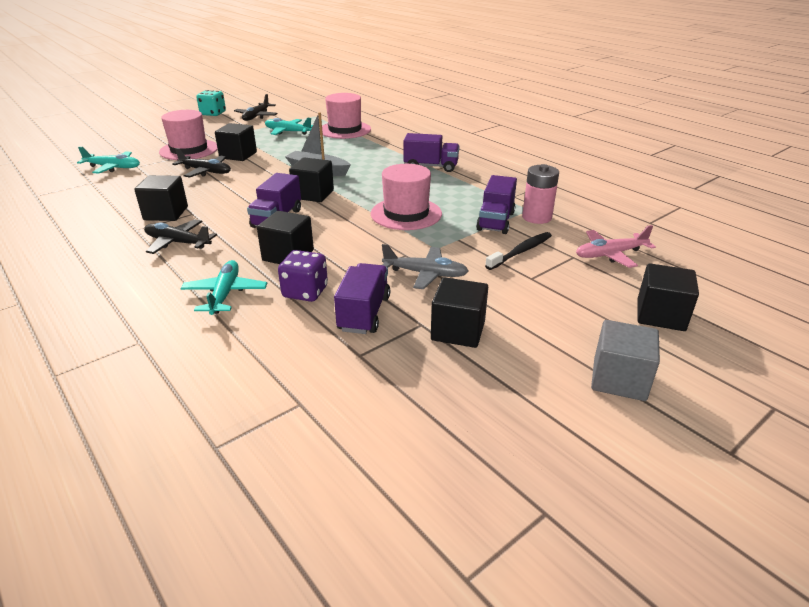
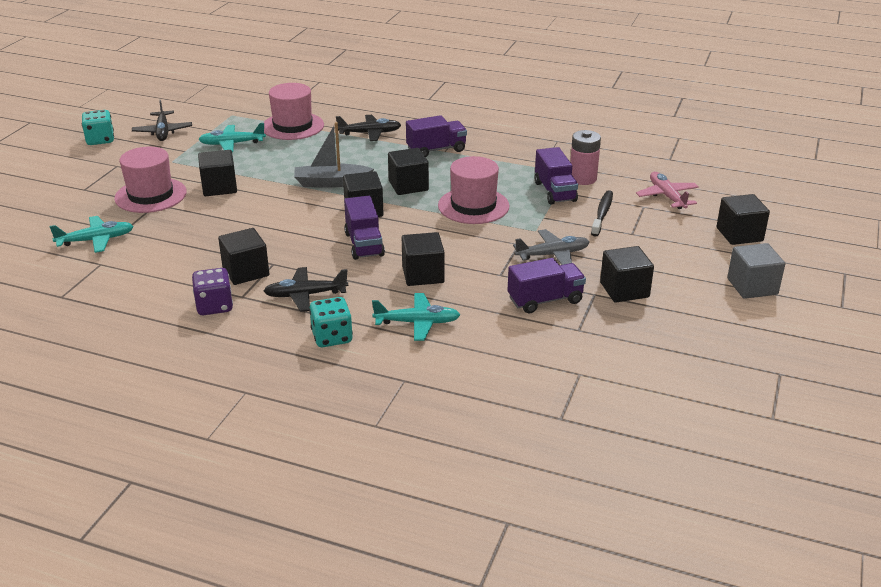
camera: 30 degrees left, 0 degrees up
(144, 282) = (332, 337): none -> turquoise dice
(205, 171) = (213, 216): black plane -> black plane (369, 133)
(225, 294) = (417, 323): turquoise plane -> turquoise plane turned 120 degrees clockwise
(305, 292) = (479, 299): purple dice -> purple dice (214, 306)
(364, 313) = (545, 300): purple truck -> purple truck turned 90 degrees clockwise
(373, 186) = (408, 185): none -> black cube
(610, 254) = (667, 196): pink plane -> pink plane turned 120 degrees clockwise

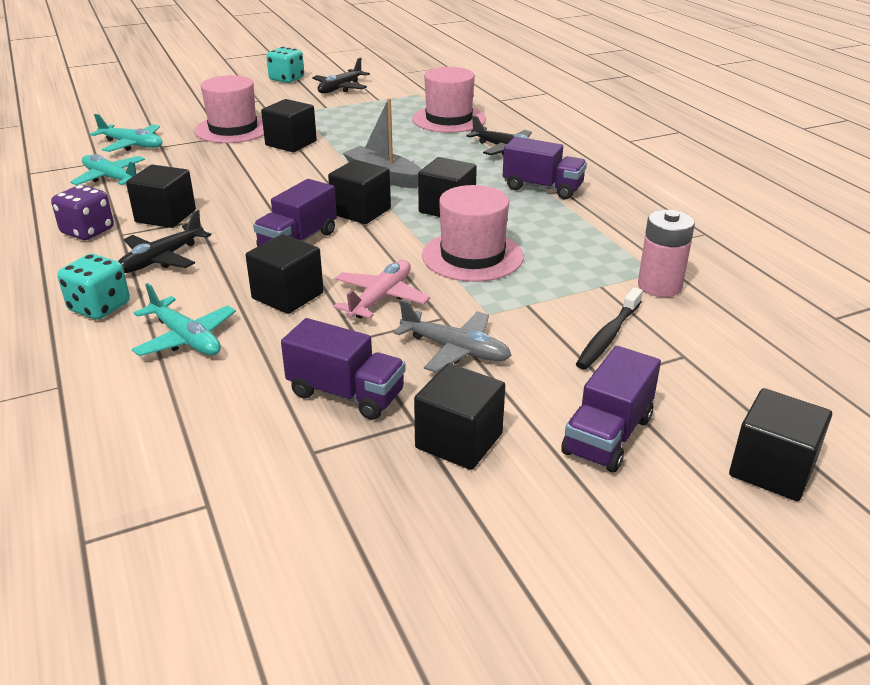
camera: 45 degrees right, 0 degrees up
(232, 144) = (371, 115): turquoise plane -> turquoise plane (111, 178)
(305, 295) = (162, 259): black plane -> black plane turned 90 degrees counterclockwise
(555, 192) = (595, 284): purple truck -> purple truck (607, 435)
(602, 213) = (608, 336): black toothbrush -> black toothbrush turned 150 degrees clockwise
(667, 196) = (743, 360): pink plane -> pink plane (381, 298)
(752, 286) = (654, 556): grey cube -> none

